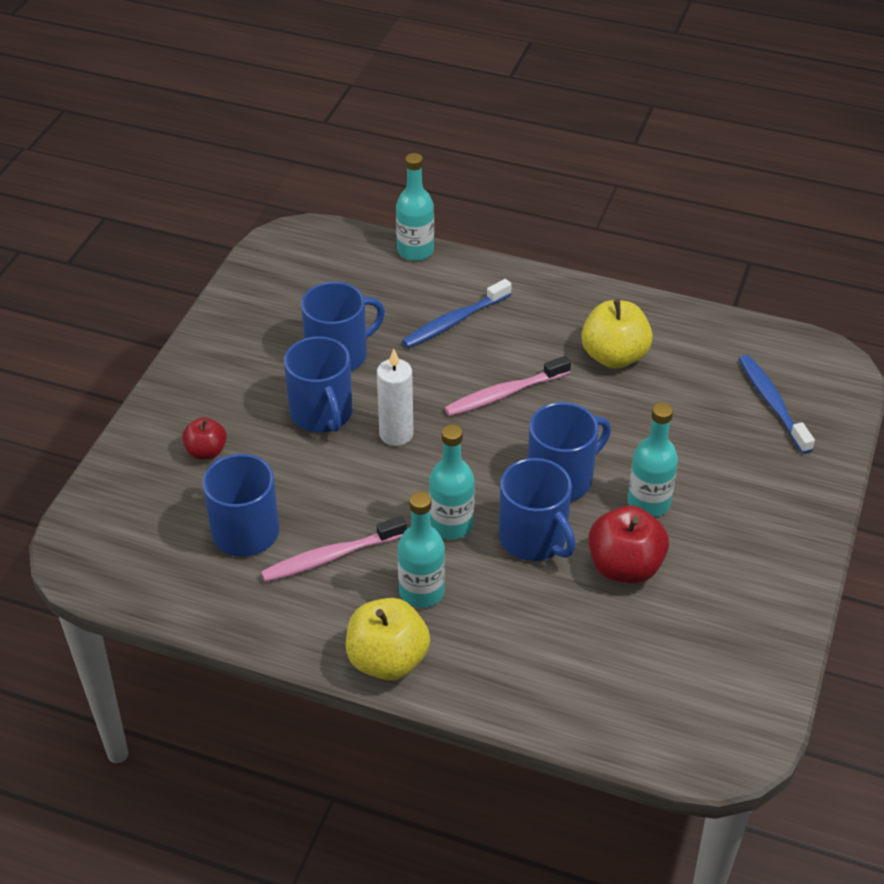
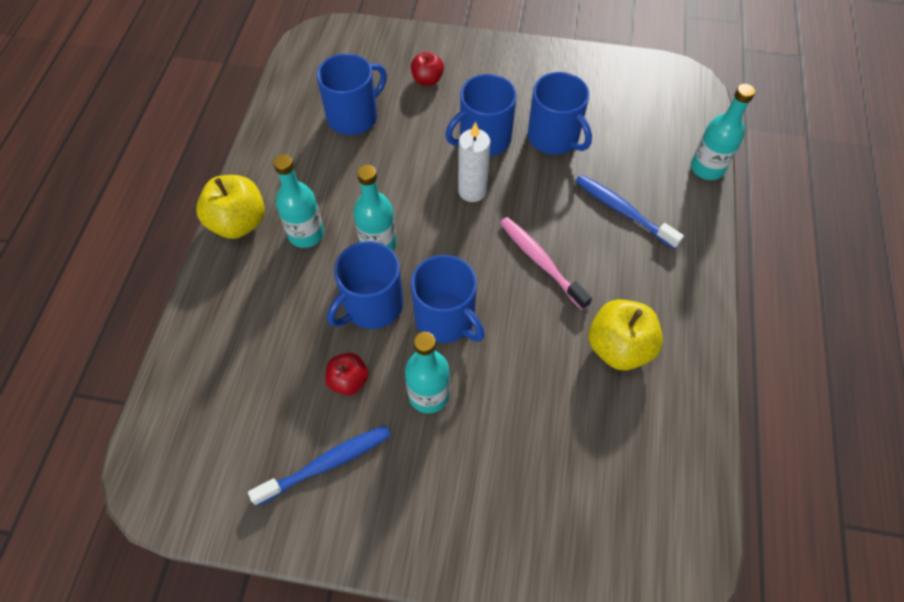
camera: 80 degrees right, 15 degrees up
(330, 557) = (334, 171): pink toothbrush -> none
(625, 567) = (348, 380): red apple -> red apple, size x0.59
(772, 403) = (595, 509): blue toothbrush -> blue toothbrush (327, 463)

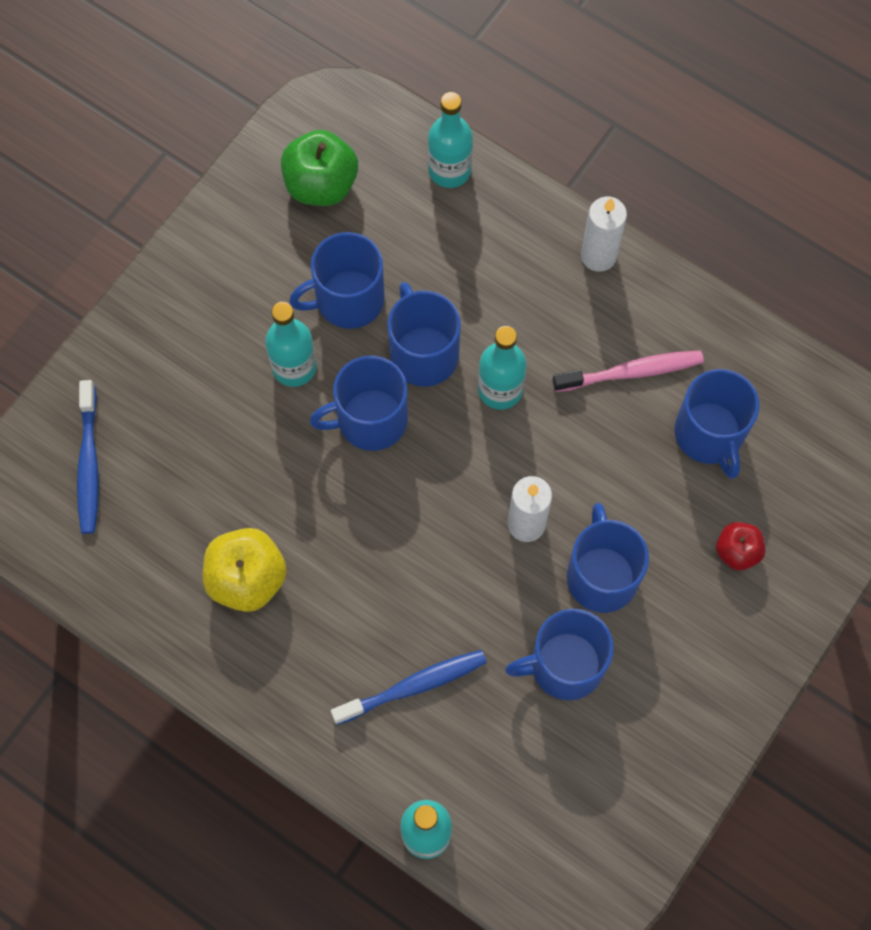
camera: 115 degrees right, 10 degrees up
(238, 223) = (598, 256): yellow apple -> white candle
(243, 454) = (321, 184): none -> green apple
(306, 234) = (549, 319): turquoise bottle -> turquoise bottle (449, 170)
(327, 463) = (273, 251): blue toothbrush -> blue toothbrush (89, 464)
(348, 380) = (348, 299): red apple -> blue mug
(541, 261) = (391, 553): pink toothbrush -> pink toothbrush (631, 372)

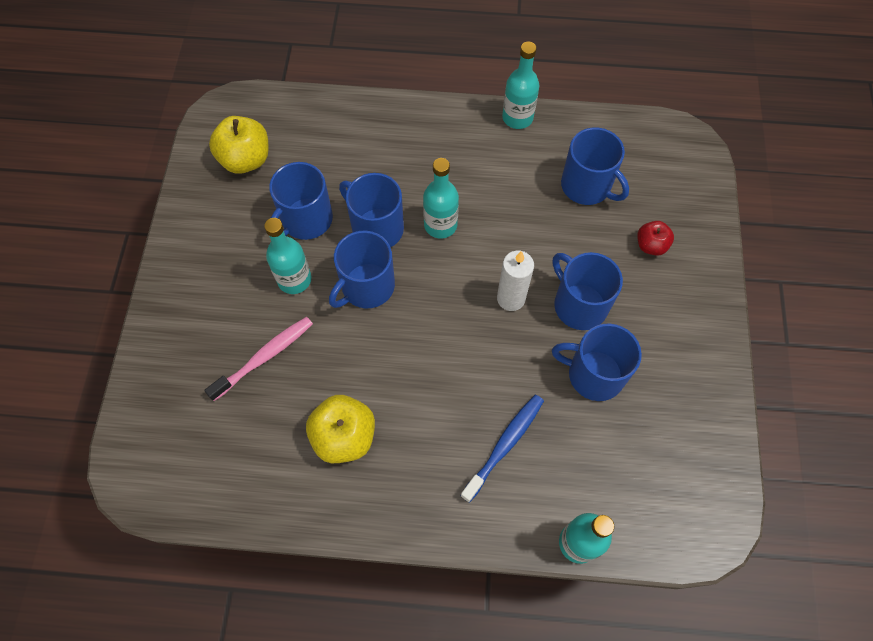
camera: 30 degrees left, 5 degrees down
(89, 464) = (182, 420): blue toothbrush -> none
(321, 184) = (246, 159): green apple -> yellow apple
(449, 170) = (326, 113): turquoise bottle -> turquoise bottle (517, 118)
(564, 665) = (594, 374): blue mug -> blue mug turned 60 degrees clockwise
(598, 256) = (451, 118): white candle -> none
(631, 372) = (515, 174): pink toothbrush -> pink toothbrush (265, 357)

